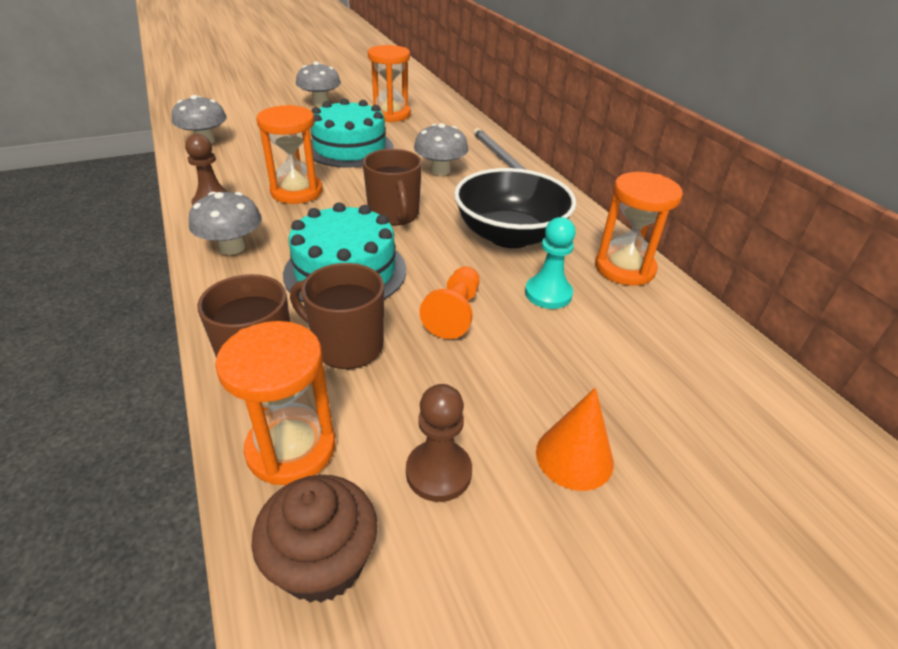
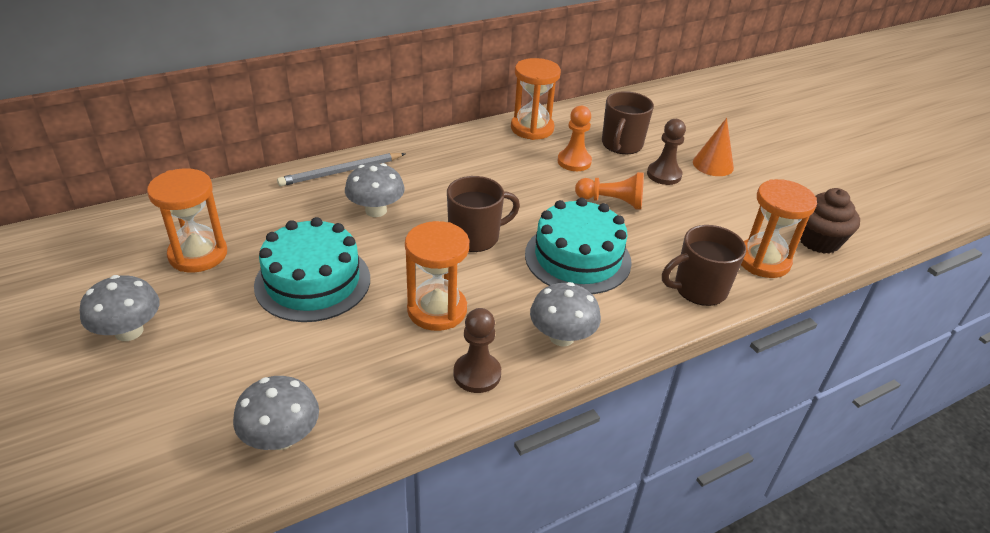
camera: 95 degrees left, 0 degrees up
(346, 345) = (666, 248): brown mug -> brown mug (621, 145)
(438, 472) = (747, 207): brown pawn -> brown pawn (664, 175)
(510, 235) = (498, 173): black bowl -> none
(548, 294) = (574, 162): turquoise pawn -> orange pawn

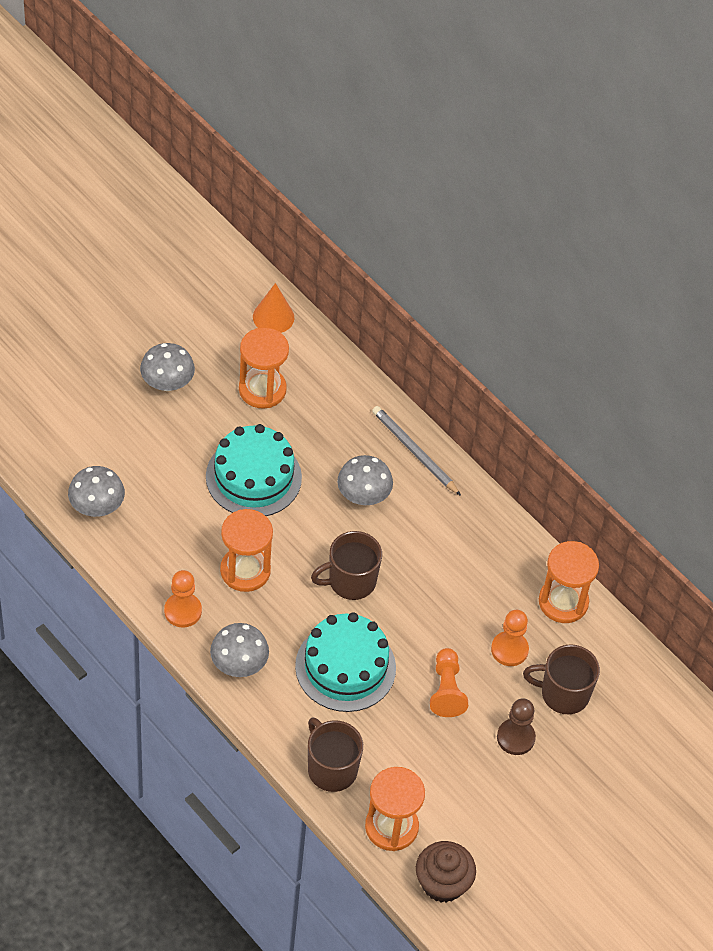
camera: 75 degrees right, 15 degrees up
(475, 236) = (350, 581): brown mug -> brown mug turned 105 degrees clockwise
(477, 374) = (183, 611): brown pawn -> orange pawn
(713, 164) = (556, 788): orange cone -> orange cone (273, 317)

